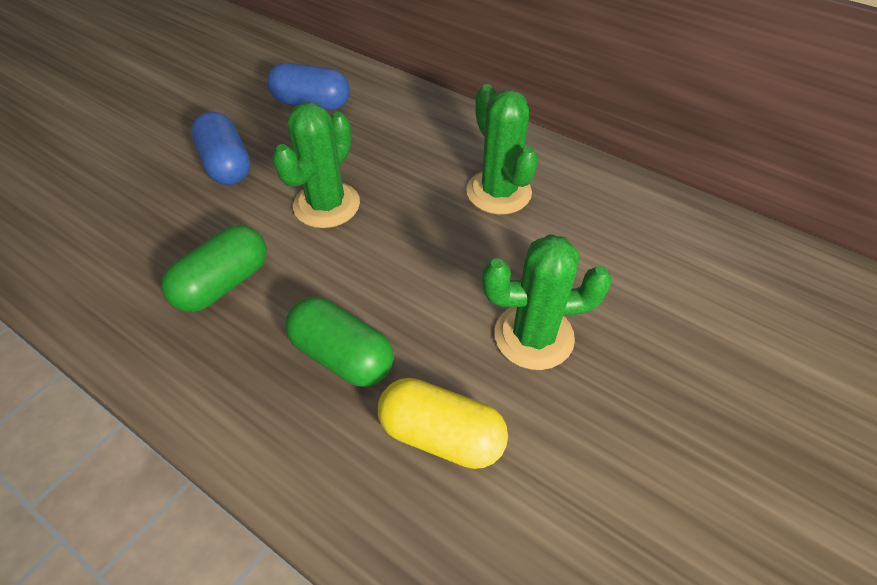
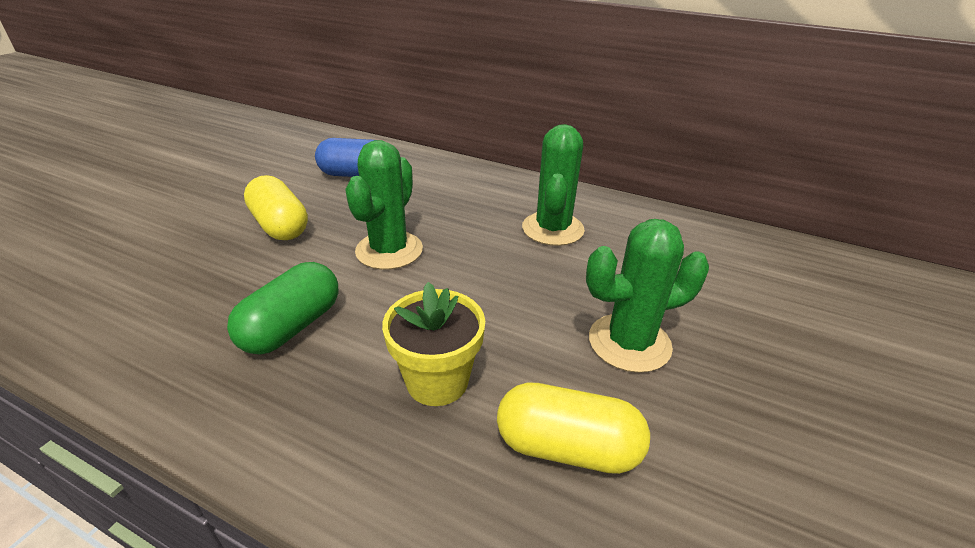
camera: 10 degrees left, 15 degrees down
(226, 165) = (280, 225): blue capsule -> yellow capsule
(342, 355) = (437, 381): green capsule -> yellow flower pot
(498, 192) = (552, 229): green cactus -> green cactus turned 45 degrees clockwise

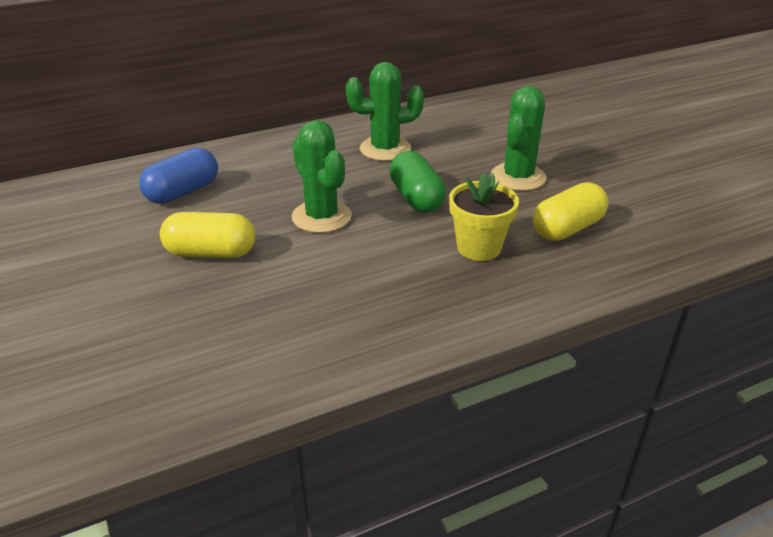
camera: 50 degrees left, 0 degrees up
(292, 326) = (361, 284): green capsule -> green capsule (416, 198)
(552, 229) = (385, 149): green cactus -> green cactus turned 60 degrees counterclockwise

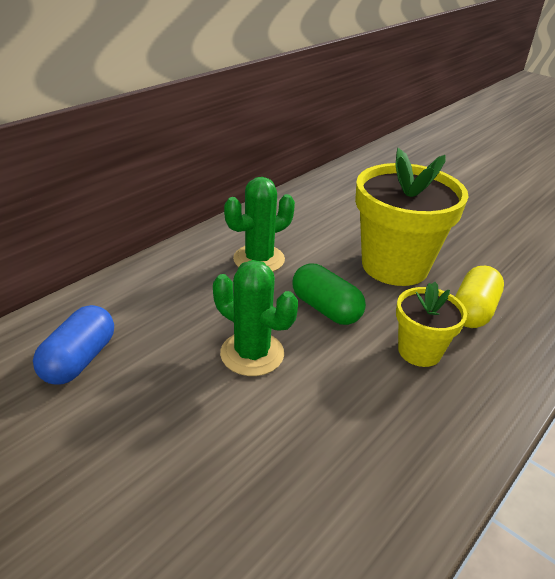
camera: 25 degrees left, 0 degrees up
(211, 253) = (164, 434): yellow capsule -> none
(518, 177) = (395, 266): green cactus -> yellow flower pot

